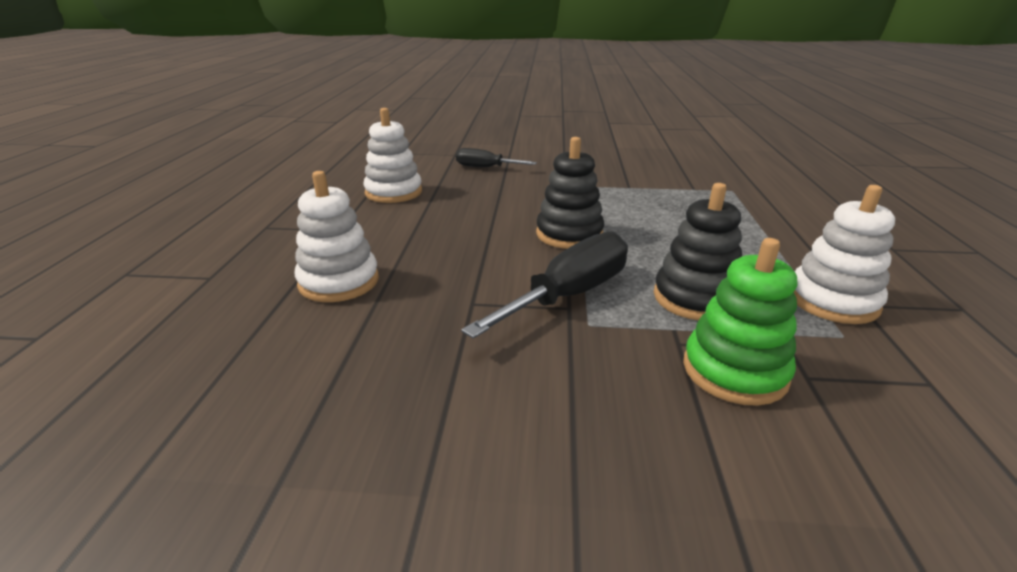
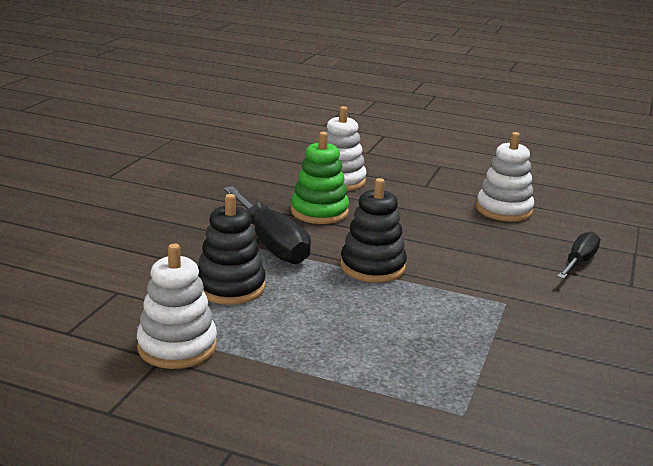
camera: 105 degrees right, 5 degrees down
(734, 371) = (145, 270): green stacking toy -> green stacking toy (319, 212)

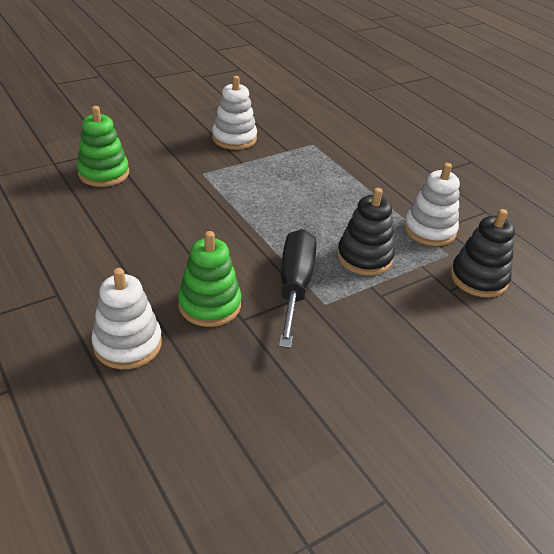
camera: 145 degrees left, 15 degrees up
(372, 267) = (245, 230): black stacking toy -> black stacking toy (478, 278)
(504, 210) = (54, 233): white stacking toy -> white stacking toy (234, 138)
(579, 262) = (104, 173): black screwdriver -> green stacking toy

